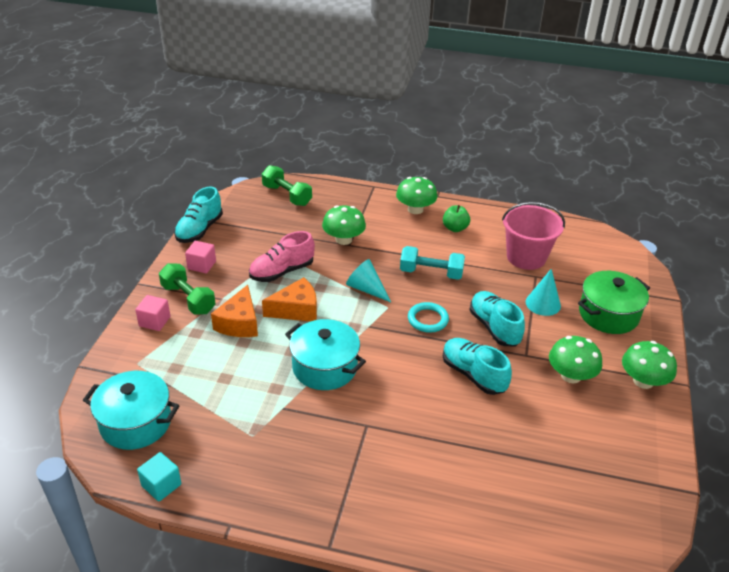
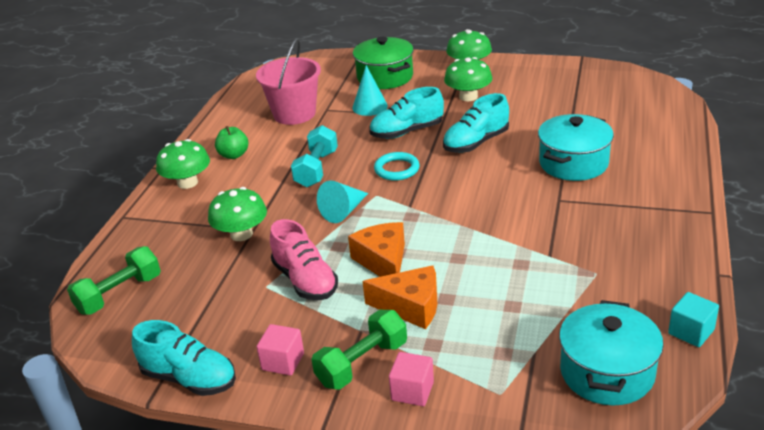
camera: 85 degrees left, 5 degrees down
(325, 367) = (481, 231): turquoise pot -> turquoise pot (573, 163)

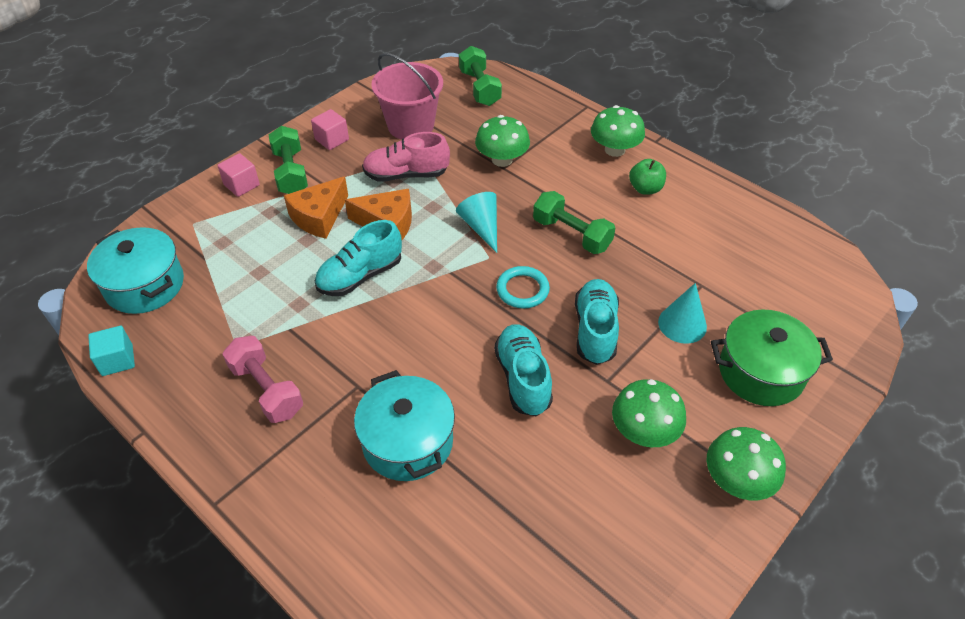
camera: 115 degrees right, 15 degrees up
(189, 378) = (359, 100): turquoise shoe -> turquoise shoe (360, 276)
(294, 114) = (708, 256): pink bucket -> pink bucket (411, 126)
(316, 169) = (571, 234): turquoise dumbbell -> green dumbbell
(611, 236) = (267, 389): none -> pink dumbbell

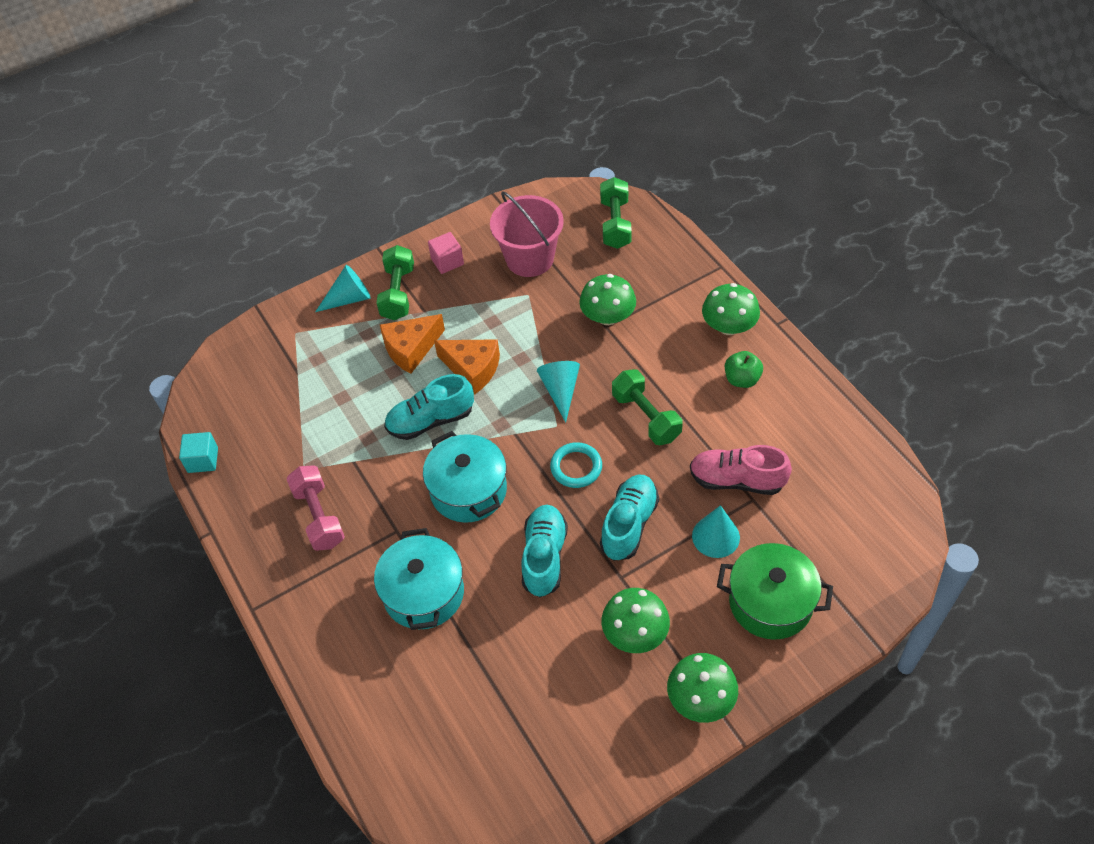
camera: 20 degrees right, 5 degrees up
(145, 285) = (240, 390): turquoise pot -> turquoise pot (468, 490)
(241, 185) = (349, 299): pink cube -> turquoise cone
(406, 175) = (507, 316): pink shoe -> pink shoe (737, 480)

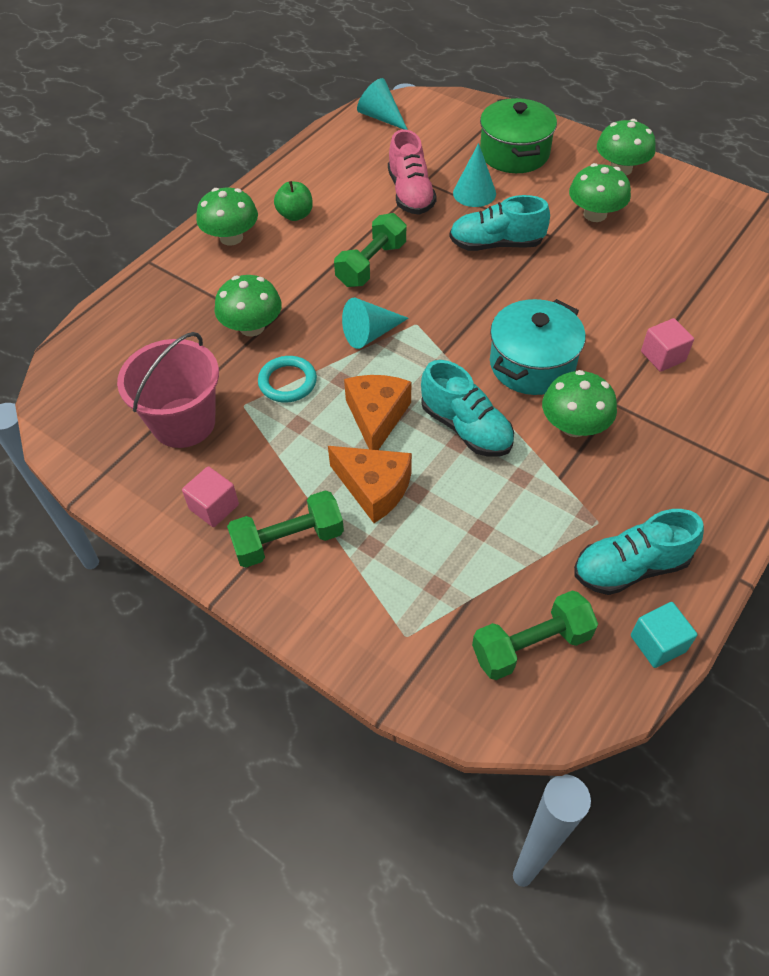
camera: 115 degrees left, 0 degrees up
(319, 516) = (645, 478): pink dumbbell -> none
(349, 299) = (320, 596): turquoise cone -> turquoise cone (381, 117)
(392, 492) = (574, 426): none -> green mushroom
(424, 593) = (662, 356): turquoise pot -> pink cube
(544, 557) = (566, 287): turquoise shoe -> turquoise shoe (630, 567)
(576, 467) = (457, 295): turquoise ring -> turquoise ring (287, 382)
(615, 223) = (102, 361): green dumbbell -> green dumbbell (531, 645)

